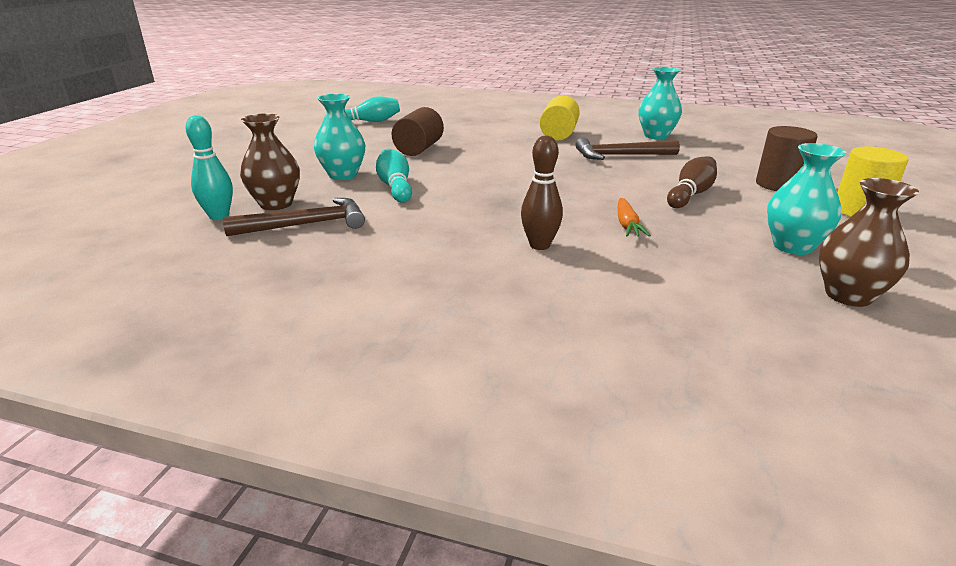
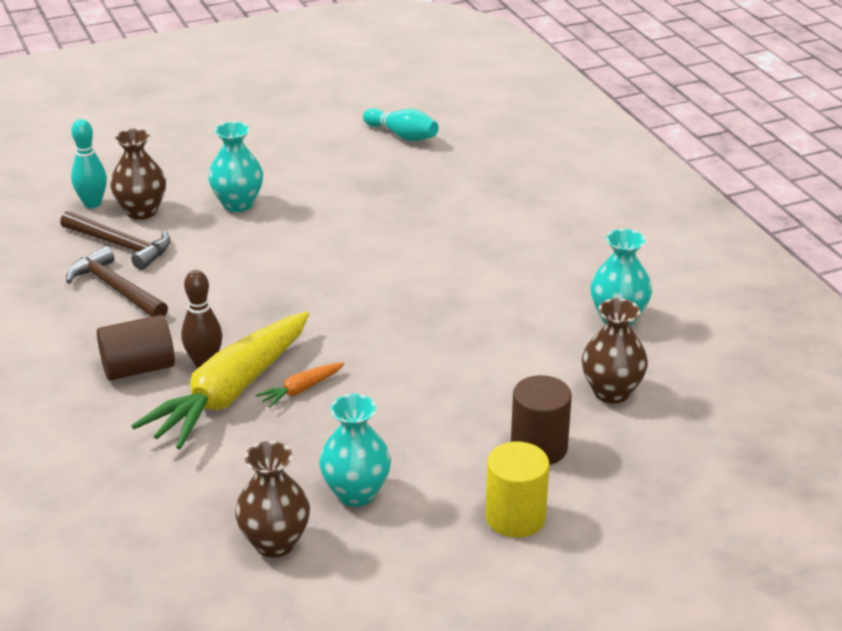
camera: 50 degrees right, 5 degrees up
(395, 187) = (243, 242): turquoise bowling pin -> none
(419, 149) = (357, 203): brown cylinder -> brown cylinder (138, 368)
(558, 134) = (525, 256): yellow cylinder -> none
(598, 248) = (230, 393): none -> yellow carrot
(619, 156) = (501, 320): brown hammer -> brown hammer (115, 288)
(690, 194) = (429, 401): brown bowling pin -> none
(732, 155) = (611, 392): none -> brown vase

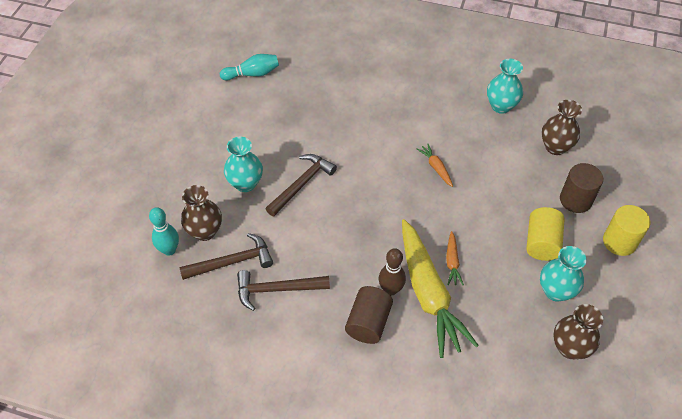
camera: 50 degrees left, 20 degrees up
(285, 237) = (302, 184): none -> brown hammer
(423, 448) = (541, 243): none -> yellow cylinder
(437, 314) = (436, 168): none -> orange carrot

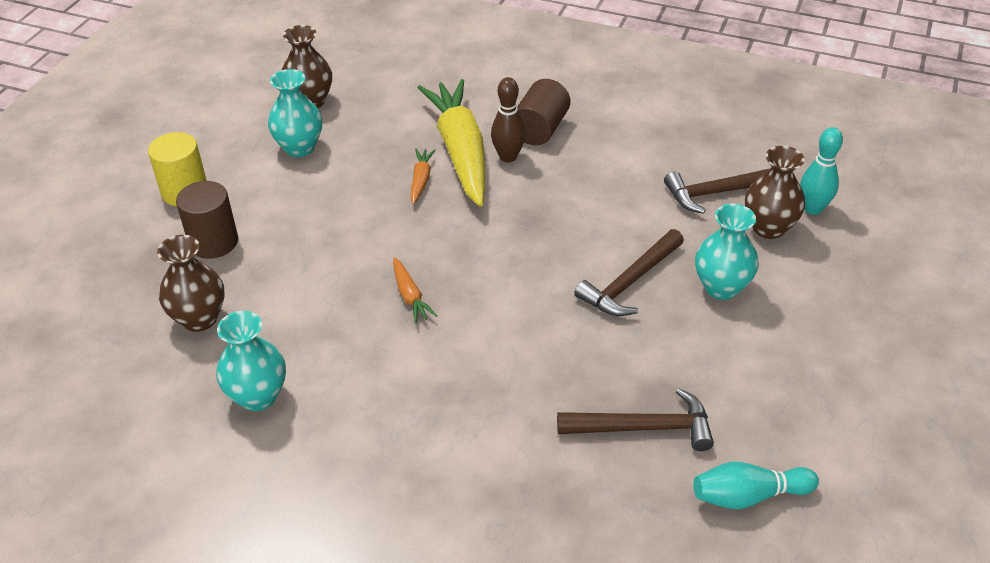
camera: 175 degrees left, 10 degrees down
(276, 289) = (656, 163): brown hammer -> brown hammer (644, 428)
(541, 243) = (291, 195): yellow cylinder -> none

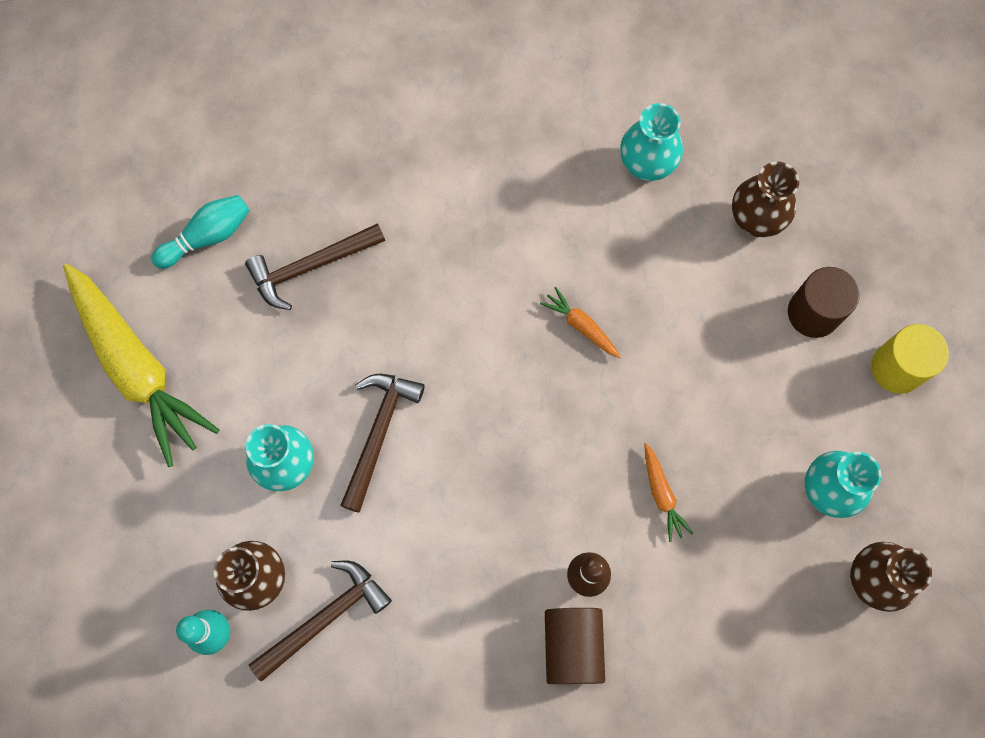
camera: 155 degrees right, 30 degrees up
(460, 151) = (644, 563): yellow carrot -> yellow carrot (137, 368)

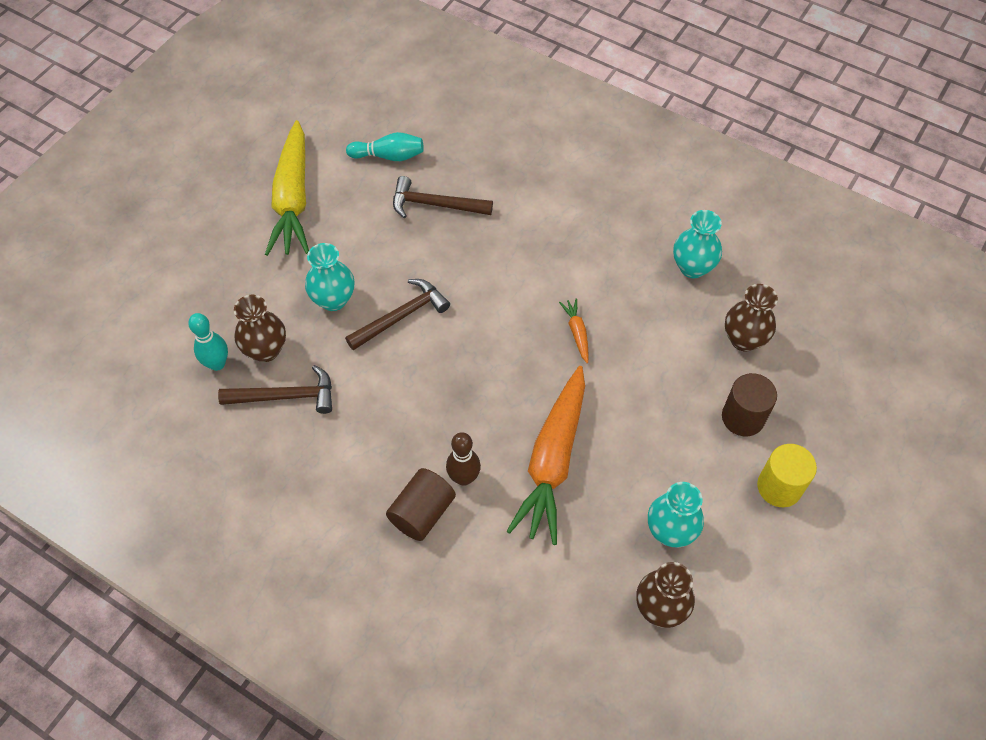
camera: 35 degrees right, 15 degrees down
(662, 494) = (552, 461): orange carrot -> orange carrot, size x2.42

